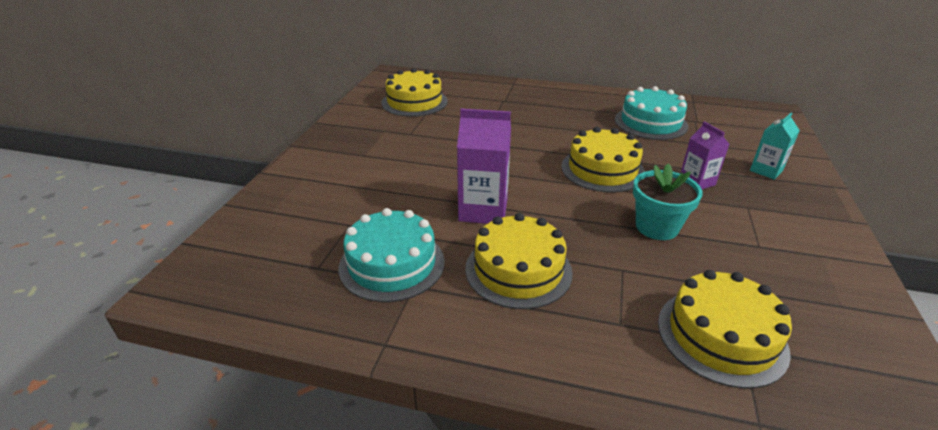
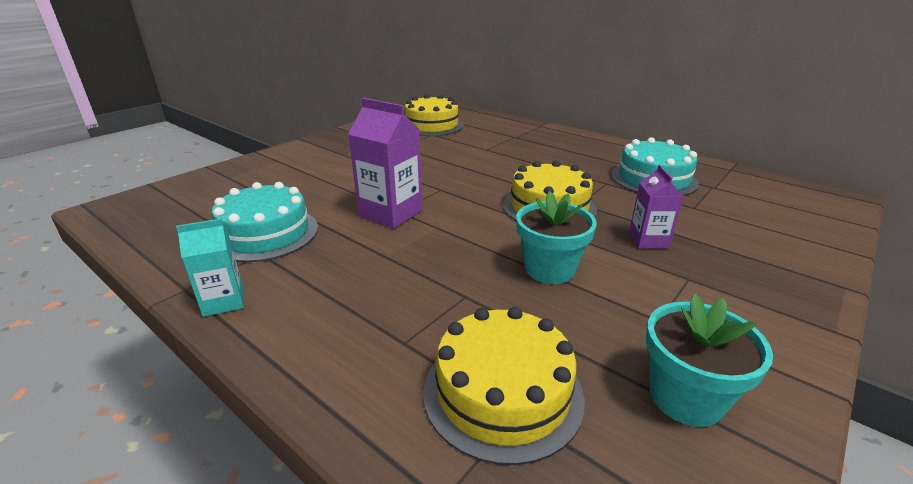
camera: 25 degrees right, 5 degrees down
(518, 270) = (363, 267): yellow cake -> none
(766, 170) = (757, 249): turquoise carton -> turquoise carton (223, 301)
(820, 297) = (686, 397): none -> turquoise flower pot

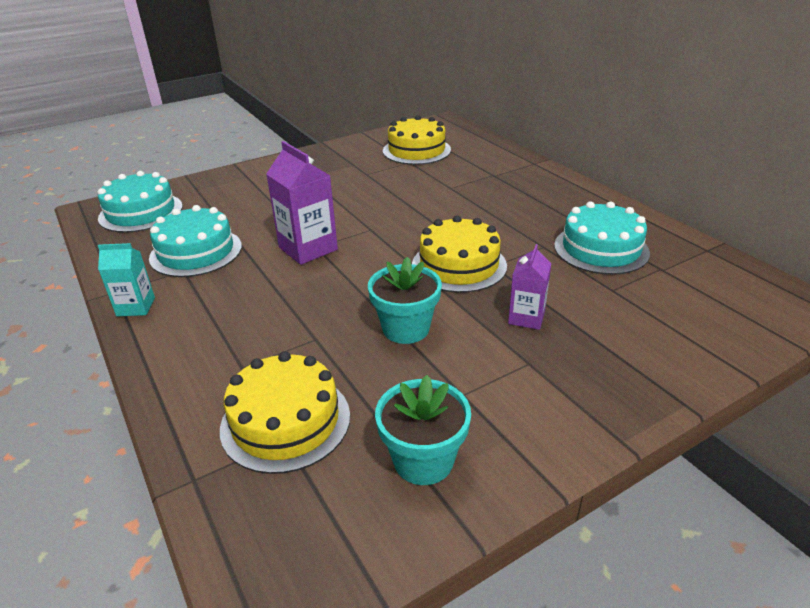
camera: 20 degrees right, 5 degrees up
(172, 205) = (141, 212): none -> turquoise cake

